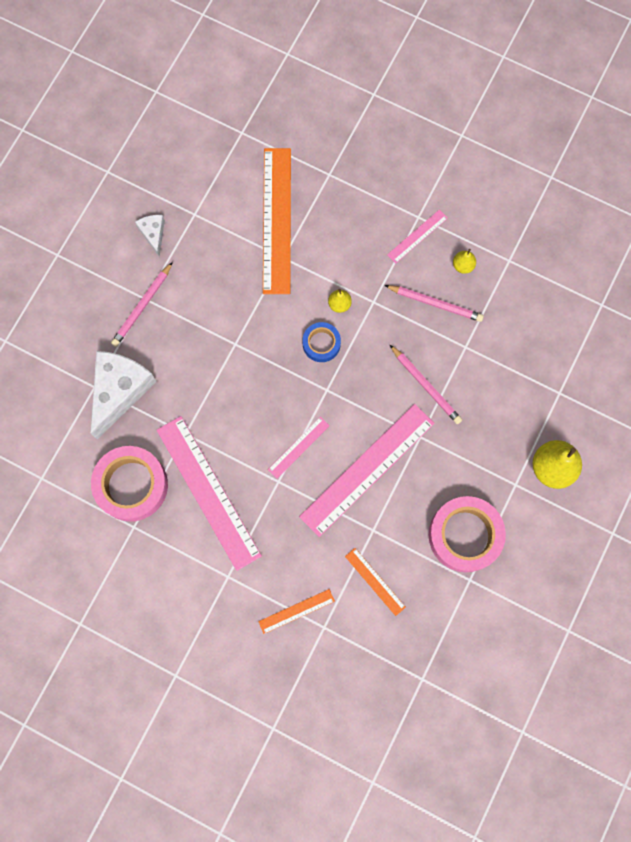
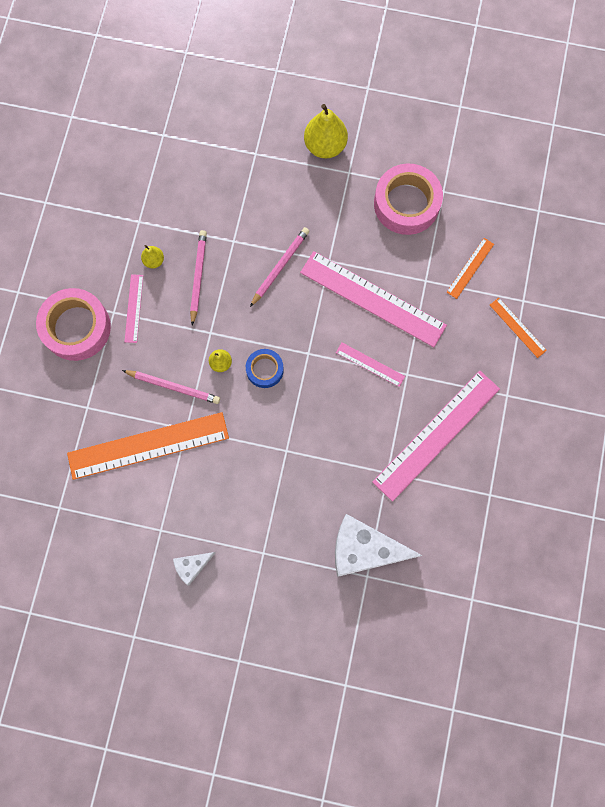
camera: 105 degrees left, 0 degrees up
(131, 485) = (452, 509): pink tape -> pink tape (76, 327)
(142, 306) = (272, 553): pink pencil -> pink pencil (173, 387)
(417, 236) = (134, 308): pink ruler -> pink ruler turned 60 degrees clockwise

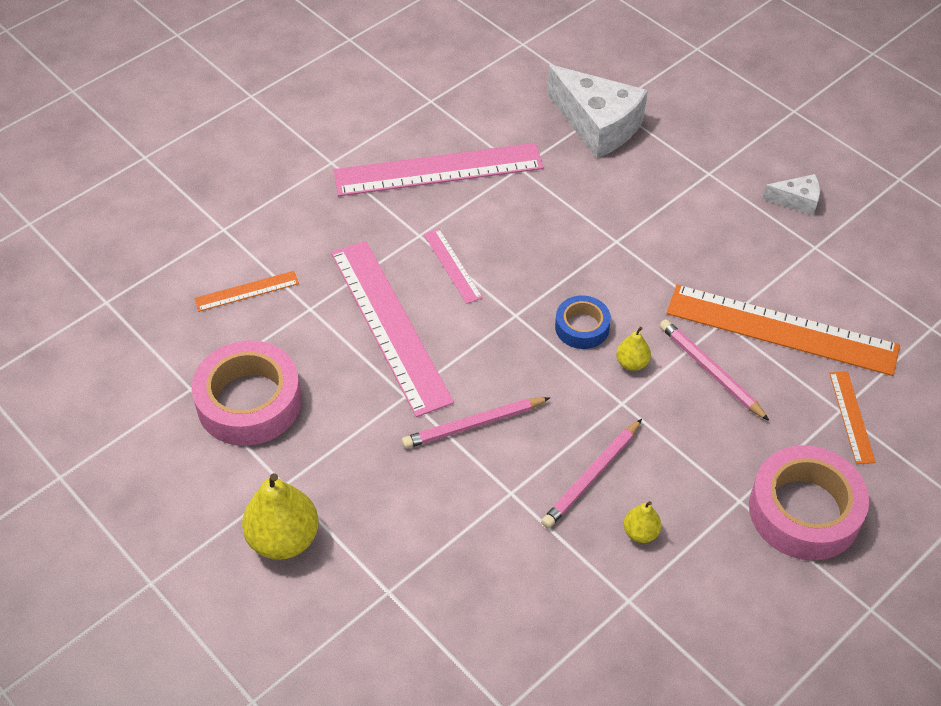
camera: 145 degrees left, 25 degrees down
(134, 308) = (707, 489): pink ruler -> none
(517, 327) = (256, 210): orange ruler -> orange ruler (851, 417)

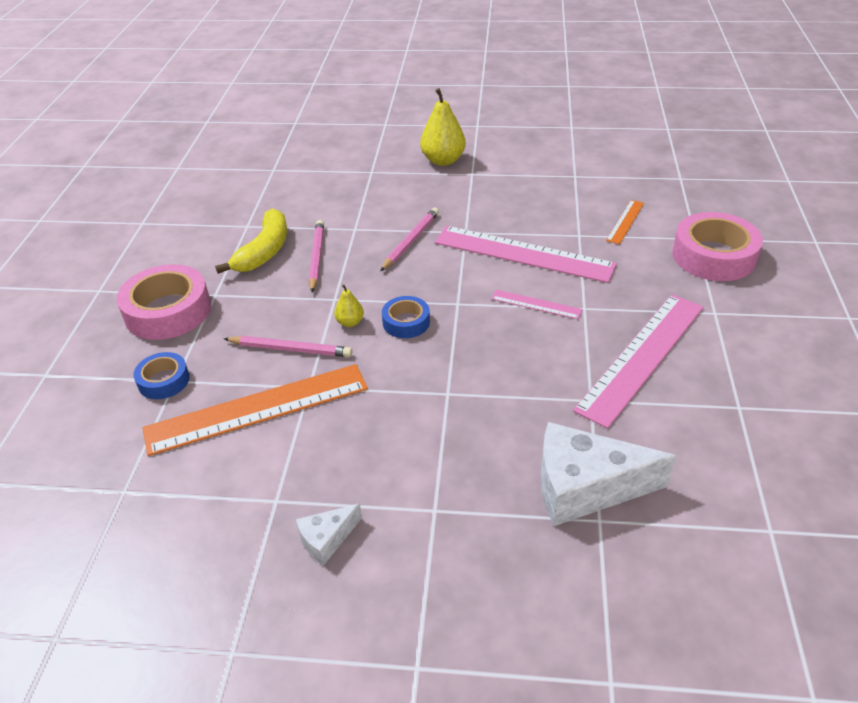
camera: 140 degrees right, 10 degrees down
(249, 402) = (539, 187): pink tape -> pink tape (713, 256)
(640, 532) = (264, 251): yellow pear -> yellow banana
(851, 417) = (164, 381): orange ruler -> blue tape

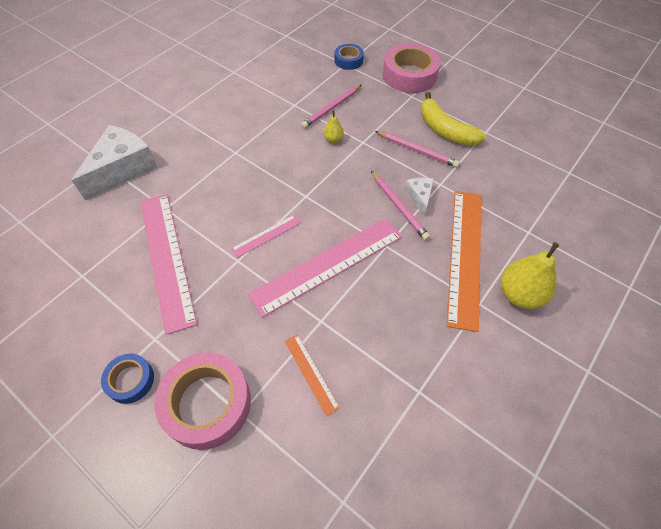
camera: 120 degrees right, 15 degrees up
(257, 409) = (296, 83): orange ruler -> orange ruler (464, 255)
(327, 539) = (197, 78): white cheese -> white cheese (419, 197)
(406, 322) = (310, 163): blue tape -> blue tape (130, 380)

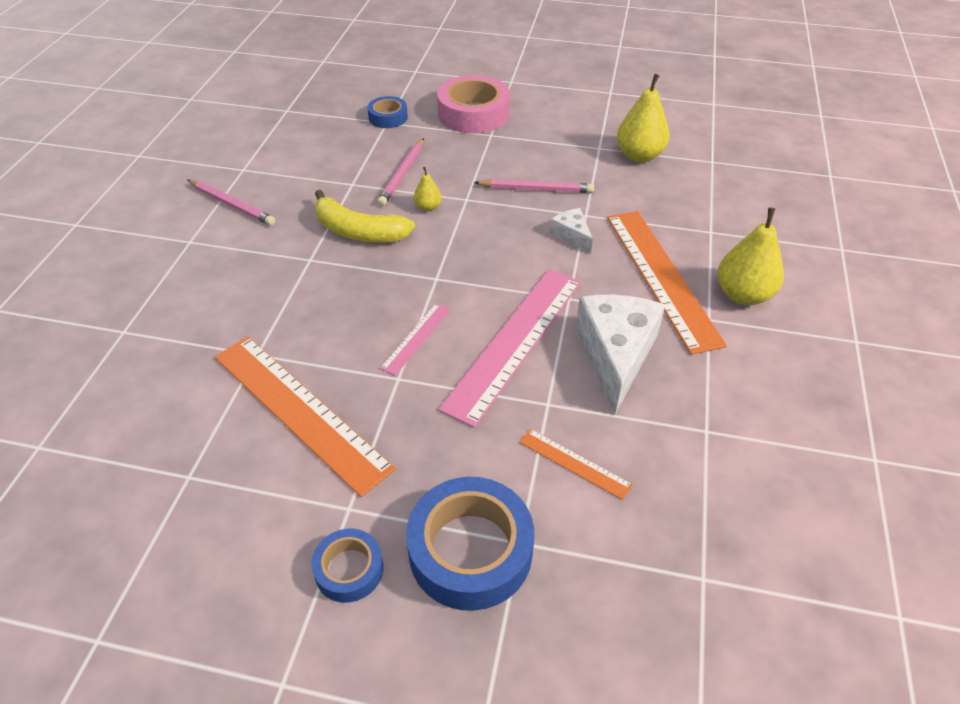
camera: 25 degrees left, 10 degrees down
(123, 169) = (160, 329): white cheese -> white cheese (616, 355)
(167, 258) = (300, 410): pink ruler -> orange ruler
(207, 403) = (470, 550): pink tape -> blue tape
(399, 207) = (555, 253): pink pencil -> pink pencil (232, 205)
(445, 130) = (553, 158): yellow banana -> yellow banana (358, 231)
(513, 148) = (639, 155): none -> yellow pear

